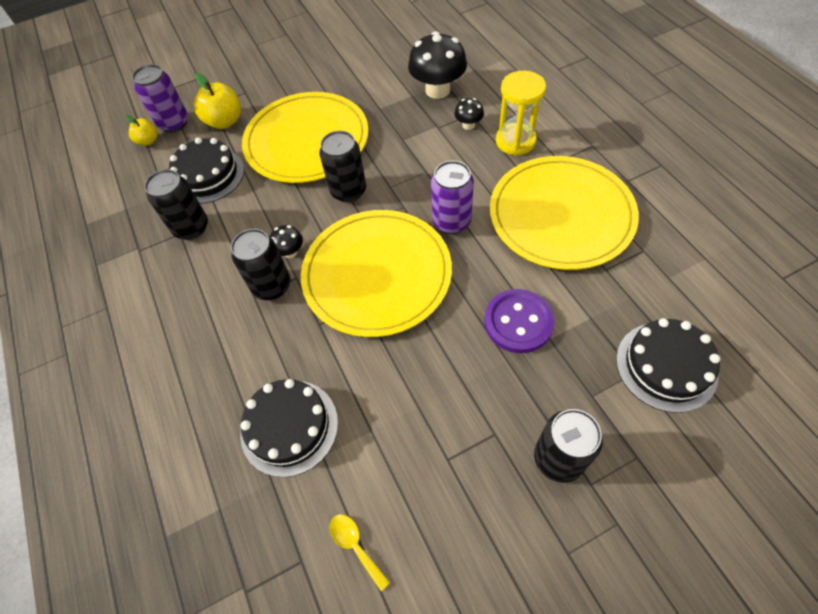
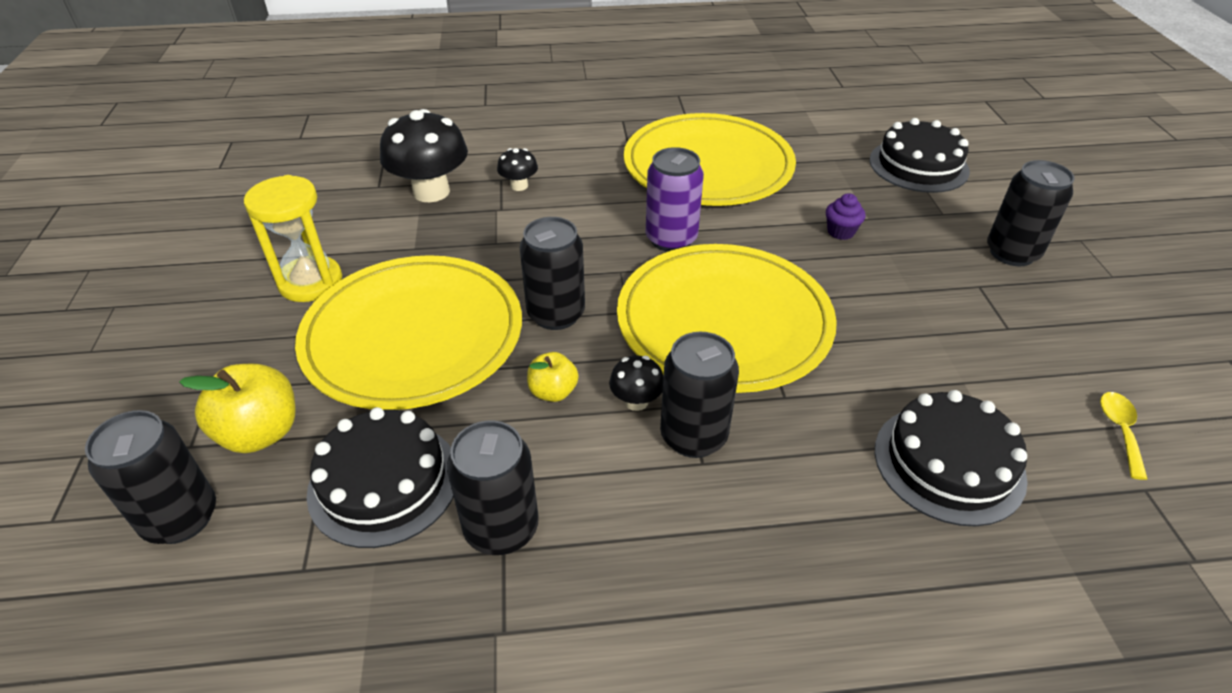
camera: 75 degrees left, 15 degrees down
(148, 141) = (190, 575): yellow apple -> yellow apple (553, 392)
(174, 123) = (181, 518): purple can -> black can
(355, 546) = (1120, 431): yellow spoon -> yellow spoon turned 120 degrees clockwise
(515, 141) = (576, 162): yellow hourglass -> yellow hourglass (310, 282)
(518, 322) = (840, 232): purple button -> purple cupcake

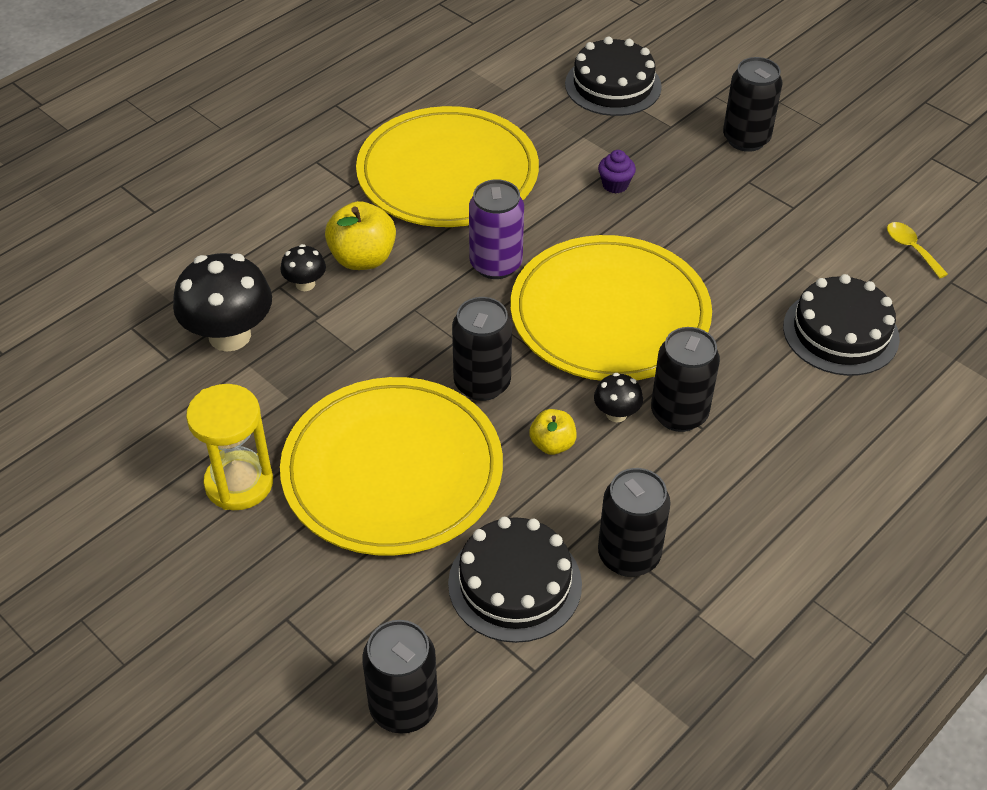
camera: 40 degrees left, 5 degrees up
(260, 433) = (376, 617): yellow apple -> yellow apple (362, 258)

